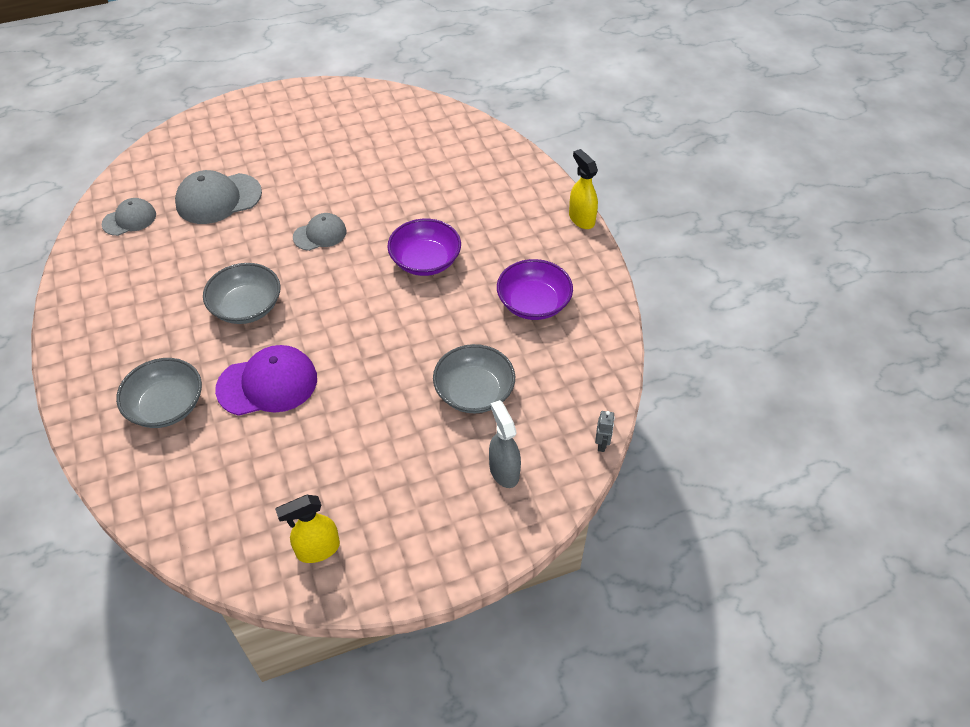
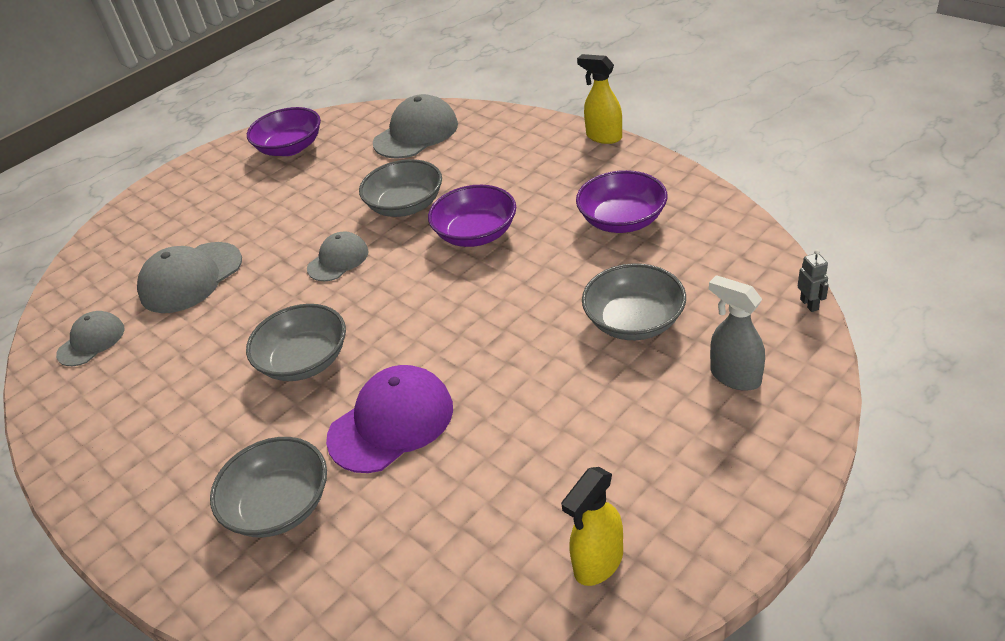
camera: 20 degrees left, 10 degrees down
(354, 112) = (290, 148): none -> purple bowl
(396, 210) = (405, 205): none -> grey bowl
(450, 144) = (416, 133): none -> grey cap

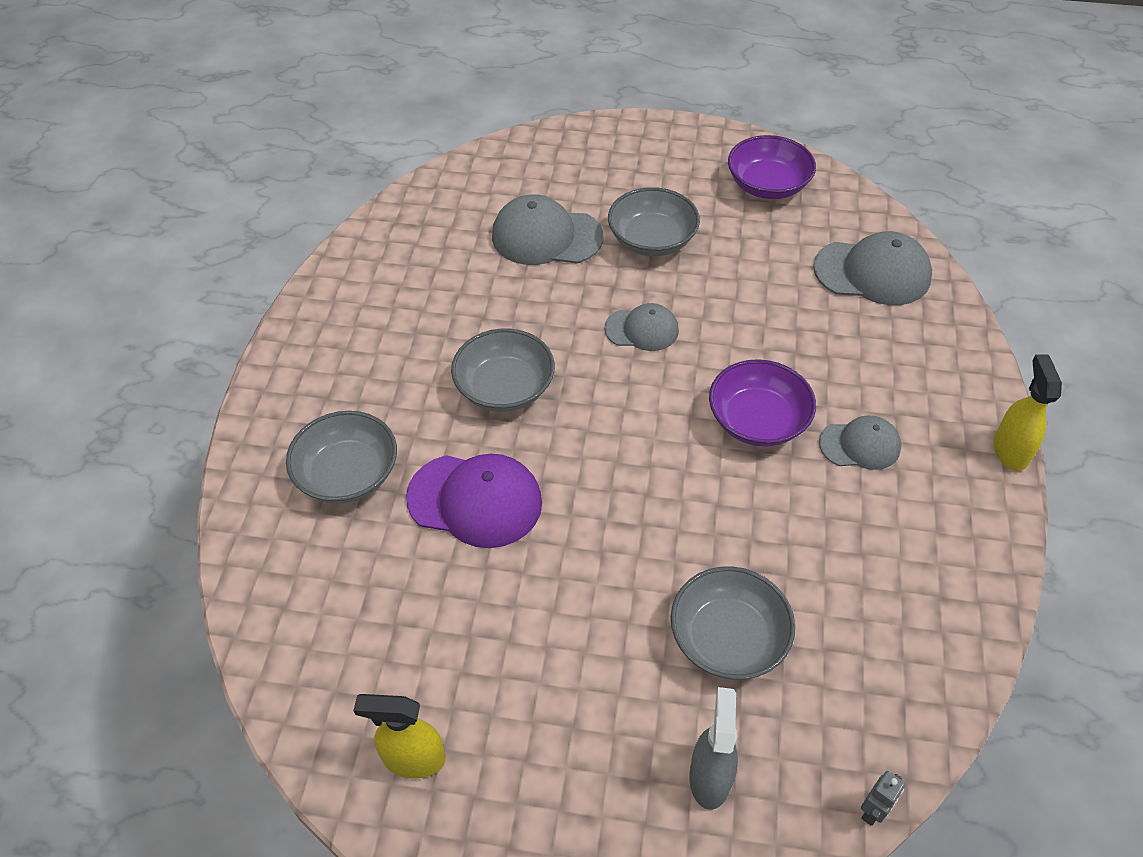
camera: 50 degrees right, 10 degrees up
(91, 341) = (435, 224): grey cap -> grey cap (860, 445)
(405, 205) = (755, 335): grey bowl -> grey bowl (652, 240)
(622, 220) = (877, 546): purple bowl -> none

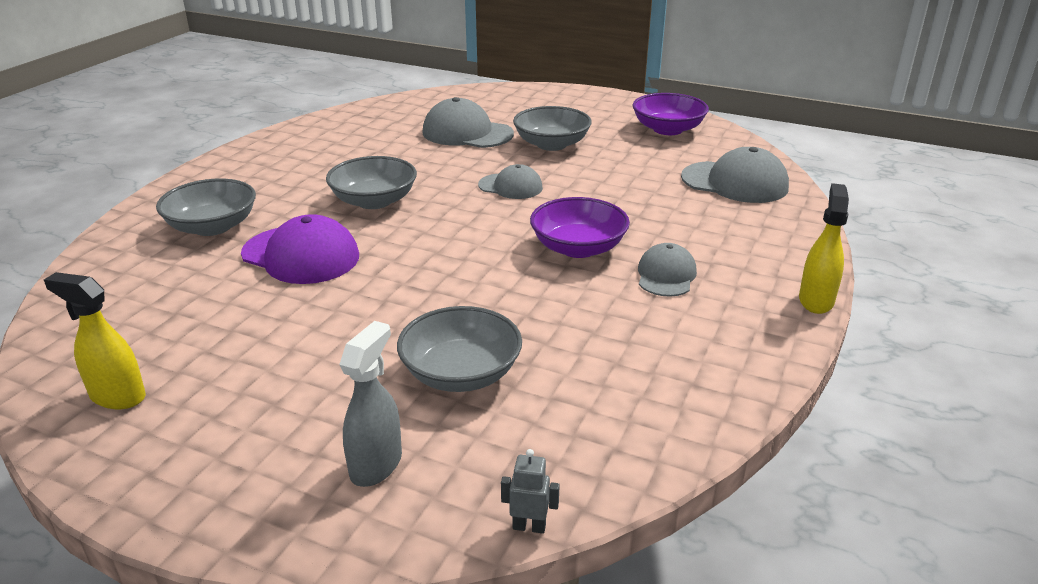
camera: 15 degrees right, 20 degrees down
(860, 445) = (666, 275): grey cap -> grey cap turned 90 degrees counterclockwise
(872, 811) = (529, 526): grey robot -> grey robot turned 135 degrees counterclockwise

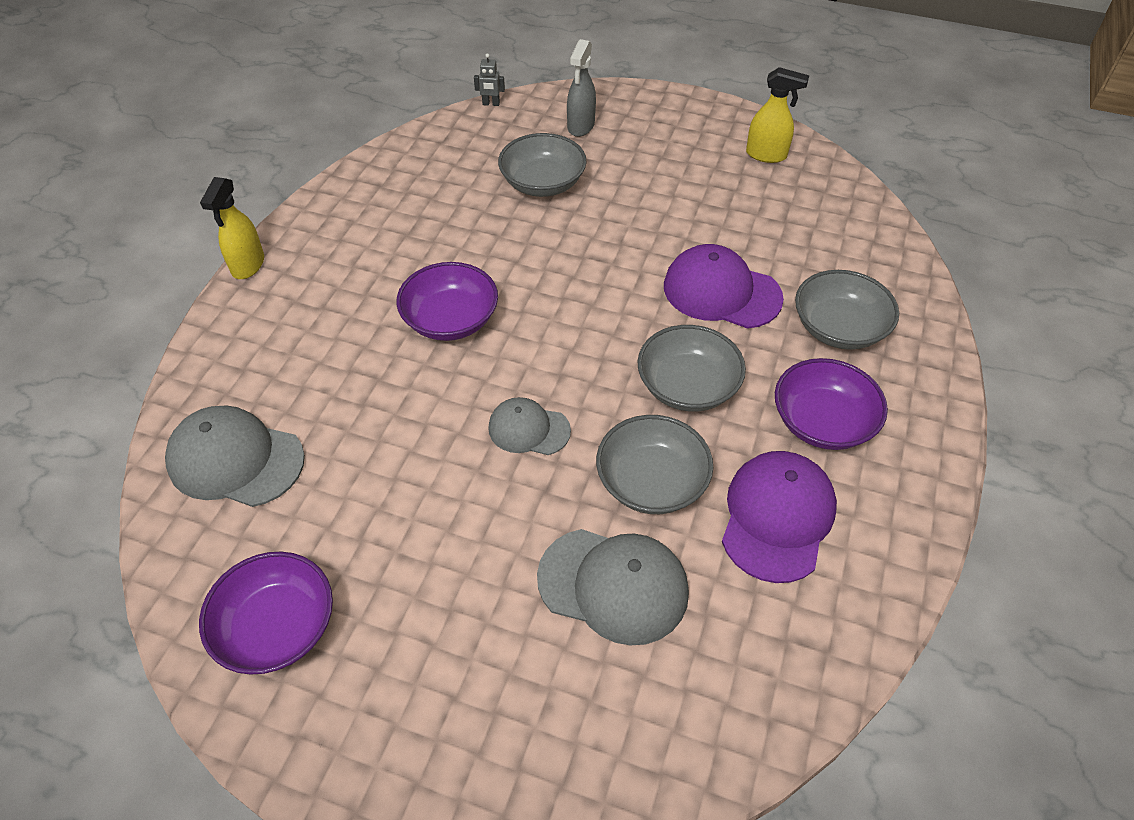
camera: 175 degrees right, 20 degrees up
(281, 181) = (822, 422): none -> purple bowl
(350, 148) = (777, 517): none -> purple cap
(551, 144) = (475, 554): grey bowl -> grey bowl (651, 482)
(666, 275) = (371, 287): grey cap -> none

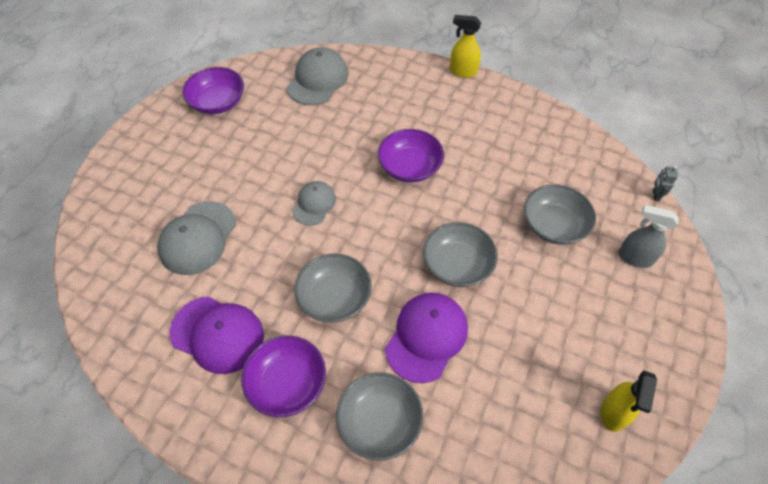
camera: 95 degrees right, 5 degrees up
(651, 482) = (261, 265): grey bowl -> grey bowl (457, 265)

